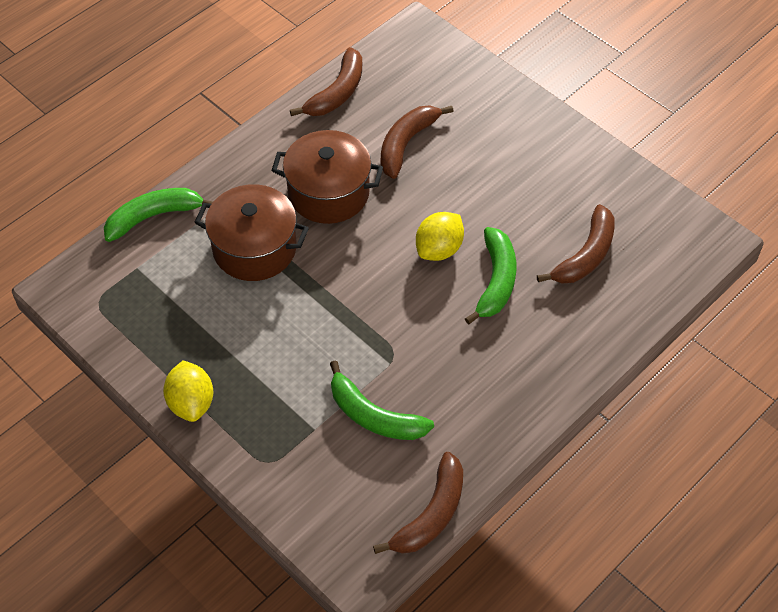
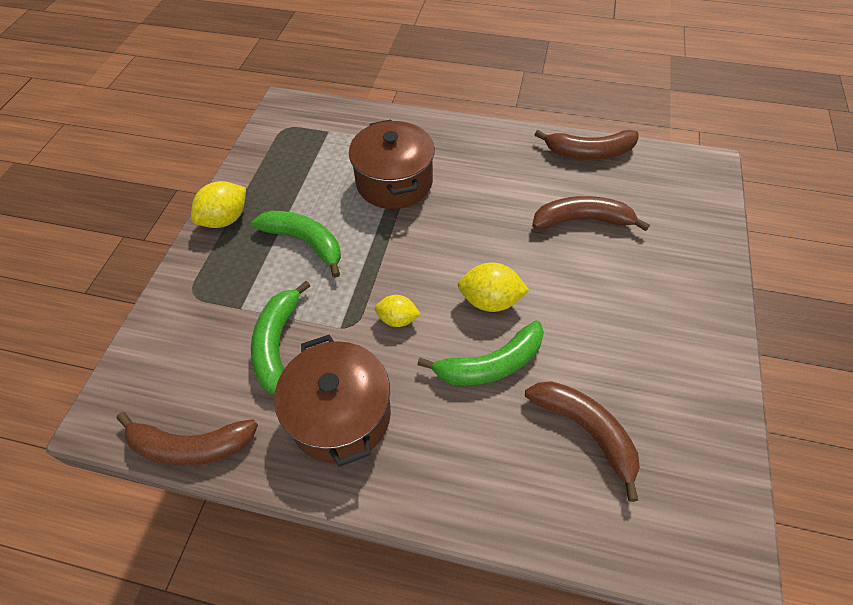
camera: 60 degrees right, 0 degrees up
(154, 216) = (380, 117): green banana -> green banana (305, 242)
(328, 193) = (485, 197): brown pot -> brown pot (340, 415)
(411, 320) = (397, 319): none -> yellow lemon
(585, 255) = (586, 431): brown banana -> brown banana turned 135 degrees counterclockwise

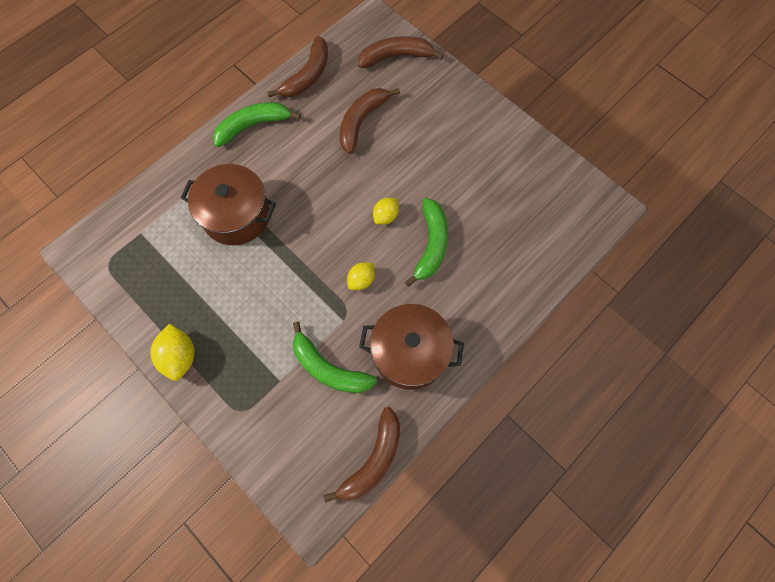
camera: 60 degrees left, 15 degrees up
(305, 242) = (249, 307): green banana -> green banana (253, 125)
(490, 301) = (386, 216): yellow lemon -> yellow lemon, size x0.65
(586, 431) = (504, 222): brown banana -> brown banana (396, 56)

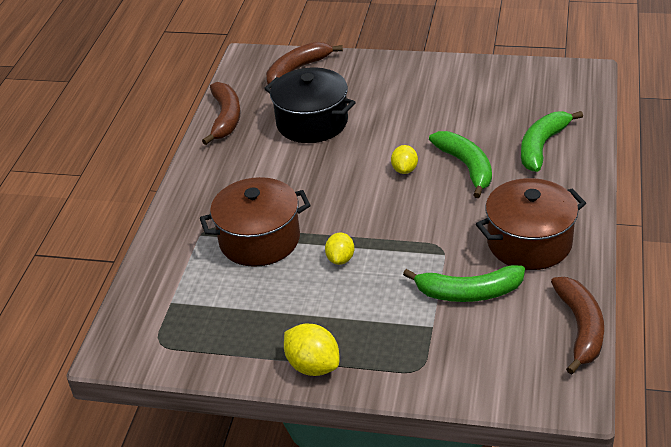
camera: 30 degrees left, 30 degrees down
(253, 125) = (208, 174): green banana -> green banana (542, 146)
(361, 280) = (430, 220): yellow lemon -> yellow lemon (340, 259)
(362, 121) = (312, 122): brown banana -> black pot

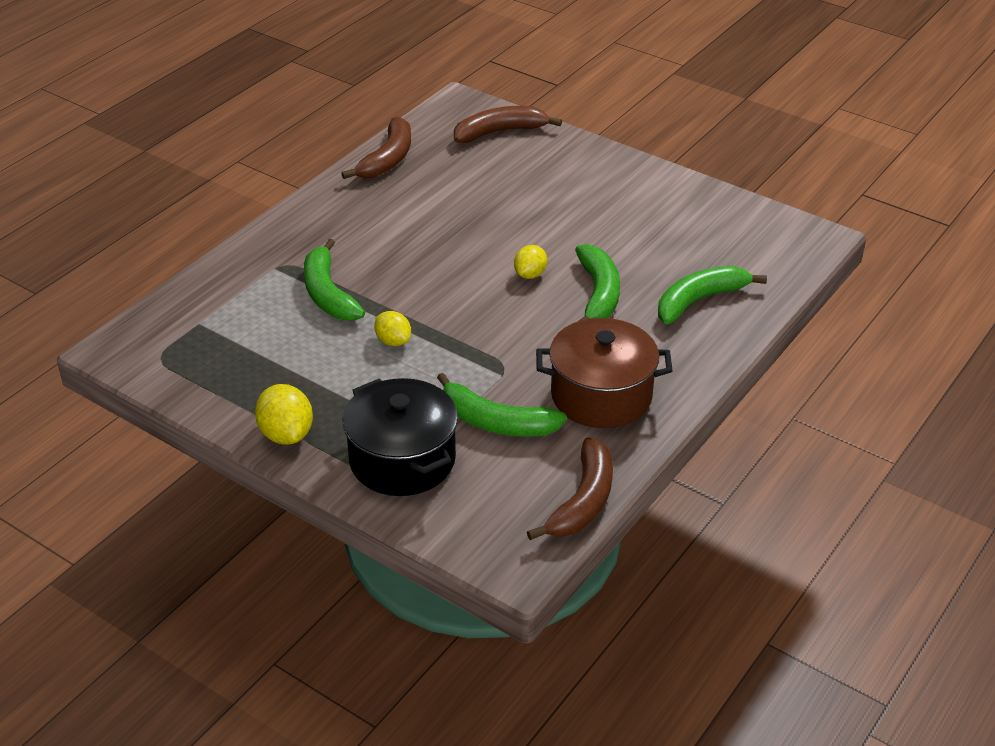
camera: 20 degrees right, 0 degrees up
(259, 240) = (328, 294): brown pot -> green banana
(312, 122) = (472, 193): black pot -> black pot (402, 460)
(340, 259) = (393, 341): yellow lemon -> yellow lemon turned 75 degrees counterclockwise

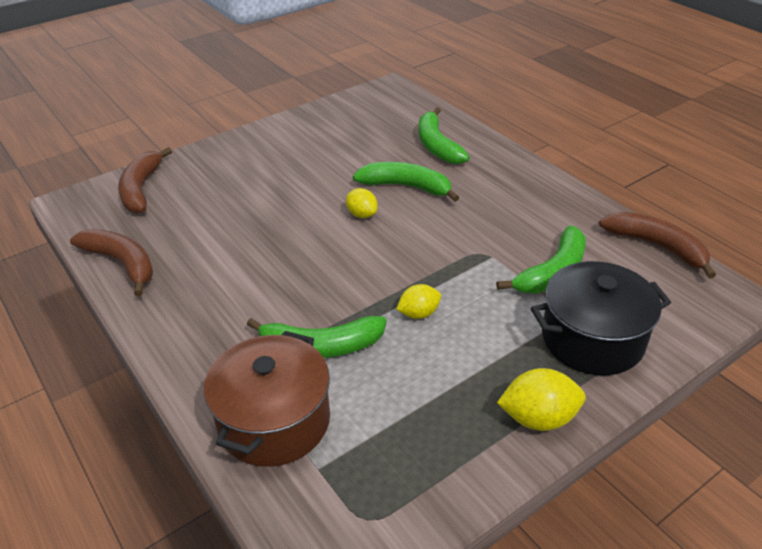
camera: 70 degrees left, 0 degrees up
(601, 395) = (533, 212): brown pot -> brown pot (274, 421)

